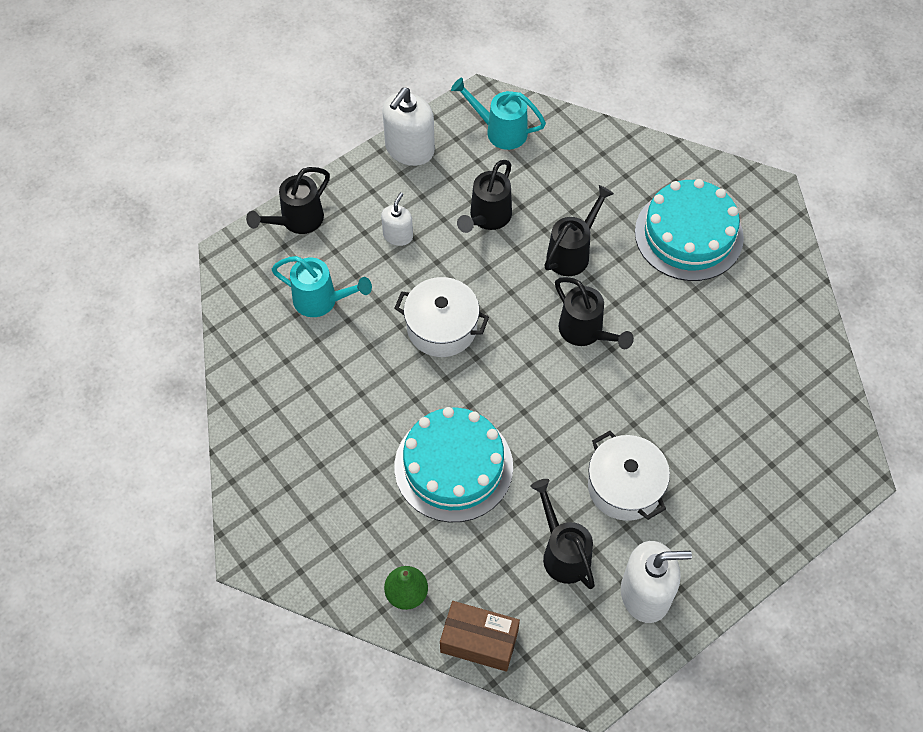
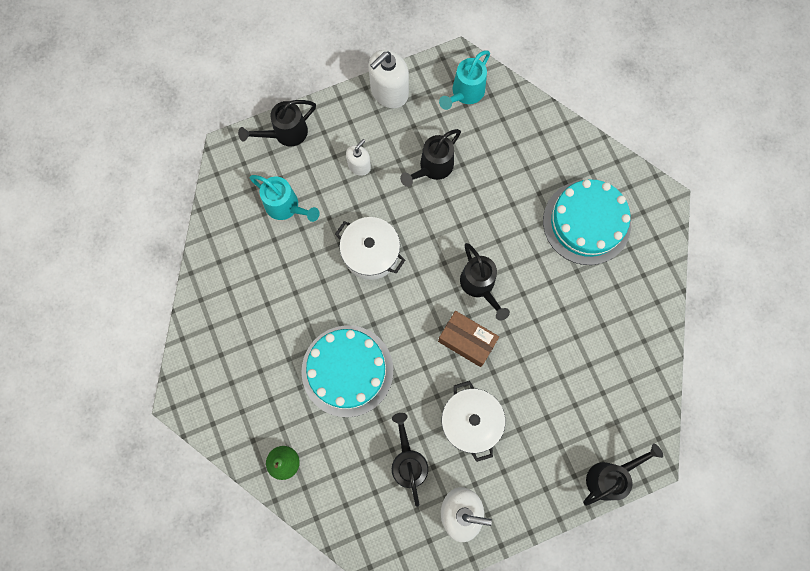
camera: 15 degrees right, 15 degrees up
(479, 641) = (327, 514): brown box -> brown box (467, 341)
(500, 131) = (465, 93): turquoise watering can -> turquoise watering can turned 90 degrees counterclockwise
(572, 253) = (490, 215): black watering can -> black watering can (609, 477)

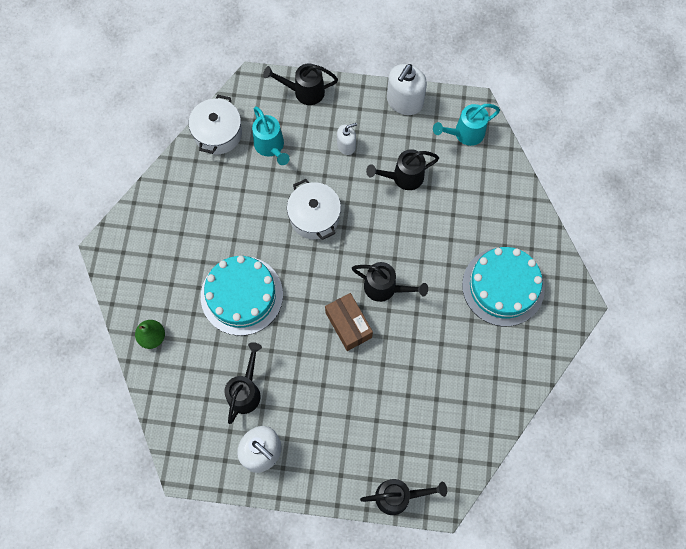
camera: 30 degrees right, 5 degrees down
(389, 92) = (404, 101): white soap dispenser -> white soap dispenser turned 45 degrees counterclockwise
(470, 421) = (313, 388): white pot -> white pot (218, 133)
(479, 285) = (385, 288): black watering can -> black watering can turned 75 degrees counterclockwise

